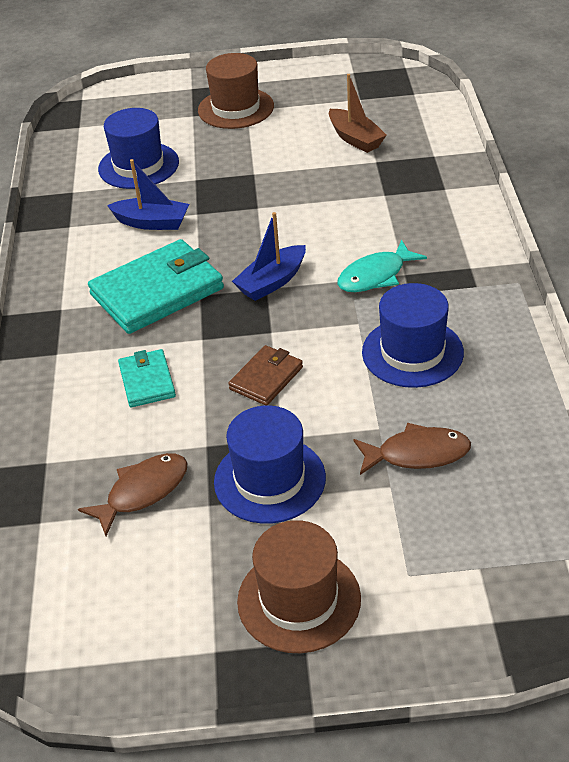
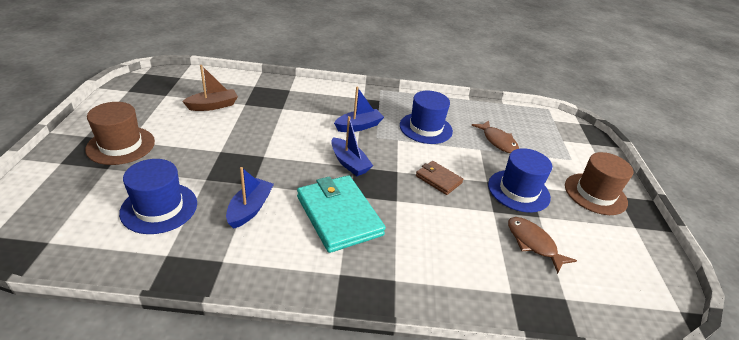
camera: 90 degrees left, 5 degrees down
(147, 381) = (434, 231): turquoise wallet -> none
(375, 276) = (358, 126): turquoise fish -> blue boat
(417, 454) = (498, 141): brown fish -> brown fish turned 150 degrees clockwise

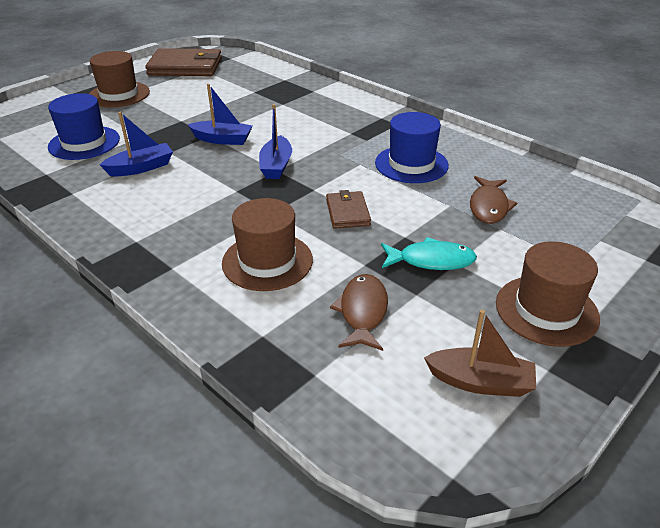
camera: 45 degrees right, 0 degrees up
(149, 97) = (185, 67): none -> brown wallet
(213, 106) = (225, 86): brown boat -> brown boat (480, 382)
(339, 215) = (201, 201): turquoise wallet -> none
(358, 126) = (335, 139): blue boat -> blue boat (222, 140)
(443, 239) = (267, 261): none -> brown hat
(518, 191) = (431, 260): blue hat -> turquoise fish

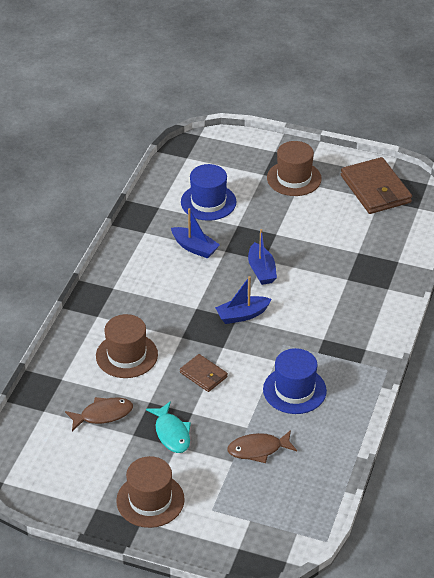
camera: 65 degrees right, 5 degrees up
(347, 212) = (203, 375): brown wallet -> brown wallet turned 75 degrees clockwise
(480, 382) = (71, 480): brown boat -> none

